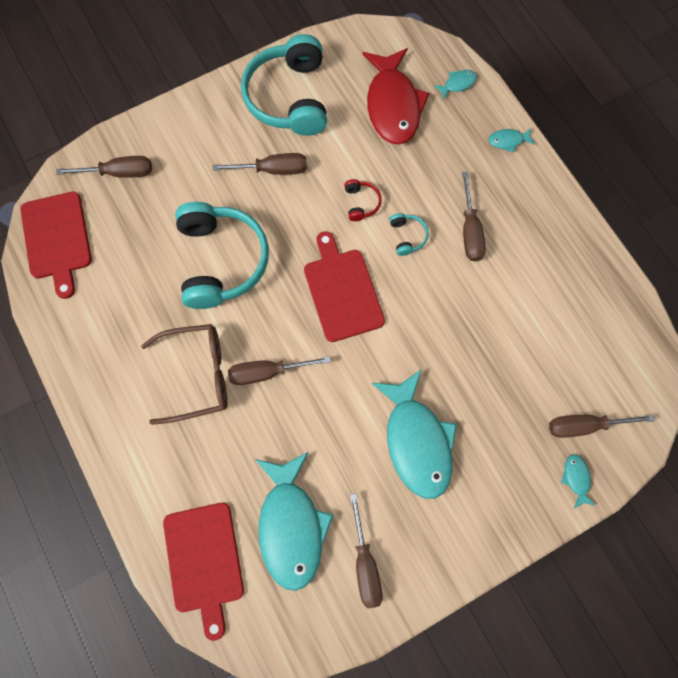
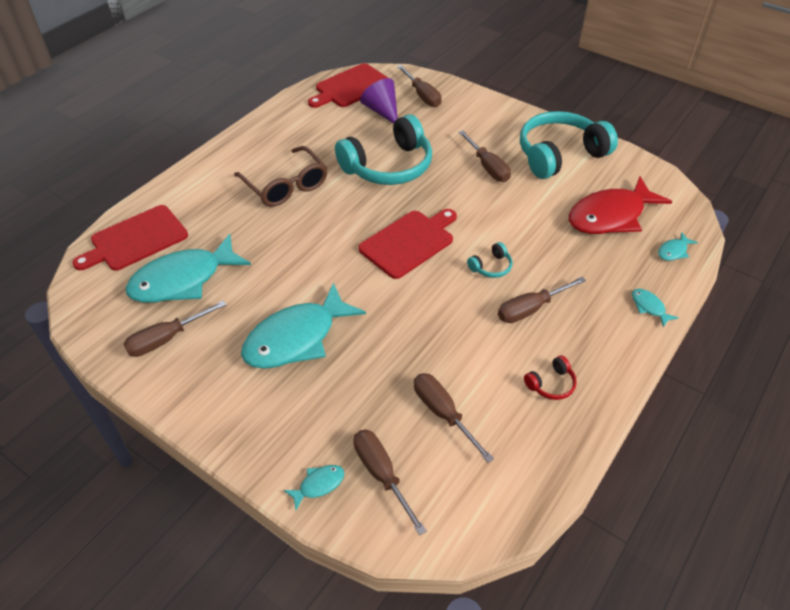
camera: 65 degrees right, 25 degrees down
(123, 226) = (382, 111): none -> purple cone
(266, 372) = (309, 222): brown screwdriver -> brown screwdriver (442, 413)
(361, 203) = (499, 227): red headphones -> red headphones (551, 384)
(457, 84) = (673, 251): turquoise fish -> turquoise fish turned 105 degrees clockwise

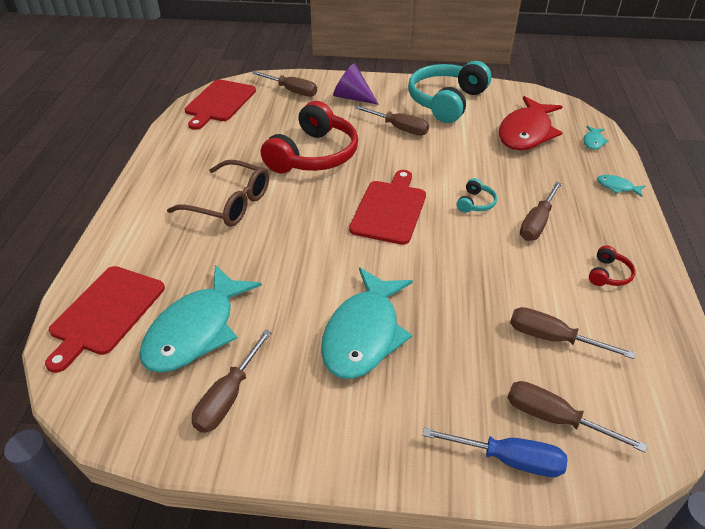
camera: 30 degrees left, 5 degrees down
(318, 485) = (510, 459): turquoise fish -> blue screwdriver
(382, 111) = (267, 113): purple cone -> purple cone (352, 97)
(388, 166) = (313, 155): turquoise headphones -> red headphones

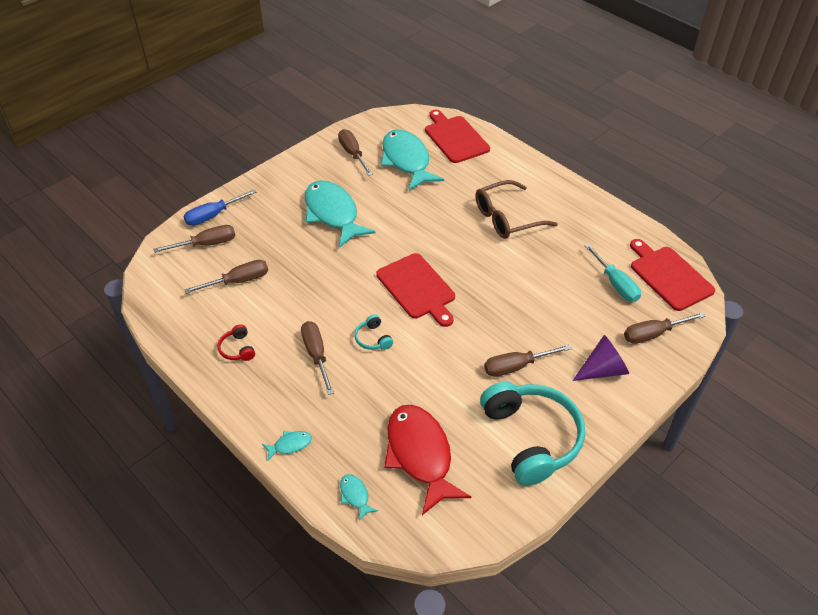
camera: 130 degrees right, 5 degrees up
(256, 120) = (616, 284): none -> turquoise screwdriver
(313, 155) = (527, 288): red headphones -> none

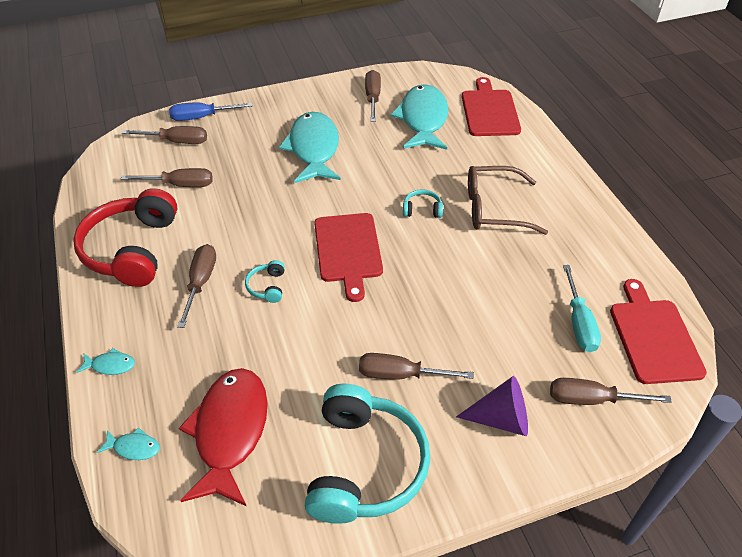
camera: 25 degrees right, 0 degrees up
(237, 349) = (132, 249): red headphones -> red headphones, size x2.45
(355, 495) = (134, 447): turquoise fish -> turquoise fish turned 105 degrees clockwise
(453, 237) = (422, 210): none -> turquoise headphones

